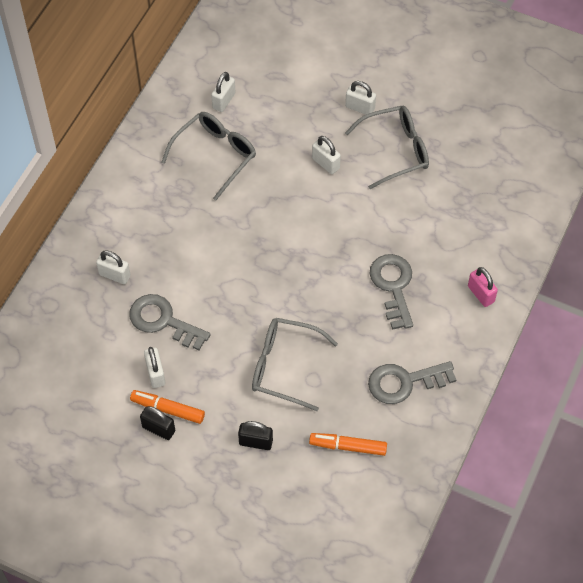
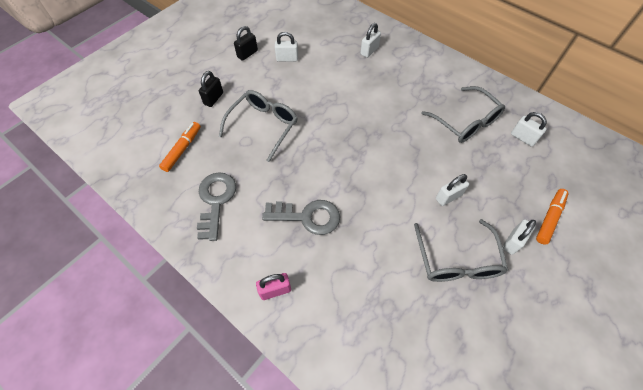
camera: 105 degrees right, 0 degrees up
(163, 321) = (325, 68): grey key -> none
(168, 409) = (259, 60): orange marker -> orange marker (549, 218)

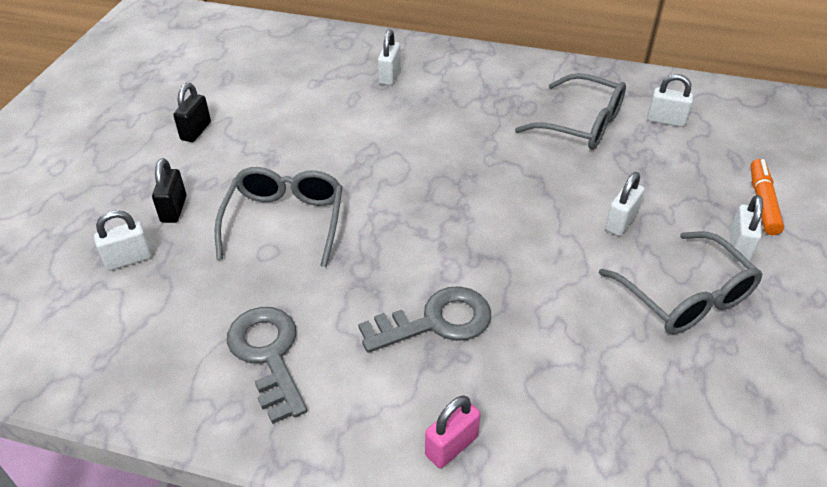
camera: 25 degrees left, 15 degrees down
(182, 149) = (161, 300): orange marker -> none
(287, 58) = (267, 120): white padlock -> white padlock (129, 259)

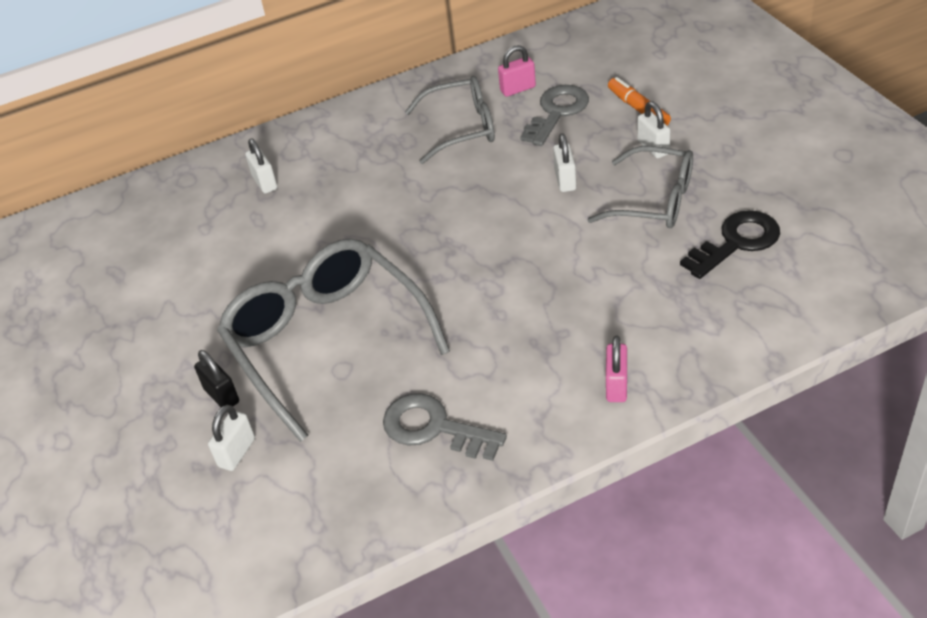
camera: 35 degrees left, 0 degrees up
(196, 131) = (152, 330): black padlock -> none
(285, 221) = (326, 340): grey glasses -> grey glasses, size x1.62
(436, 321) = (520, 326): grey key -> grey key (557, 112)
(666, 120) = (518, 89): white padlock -> pink padlock
(727, 397) = (736, 242): none -> black key

